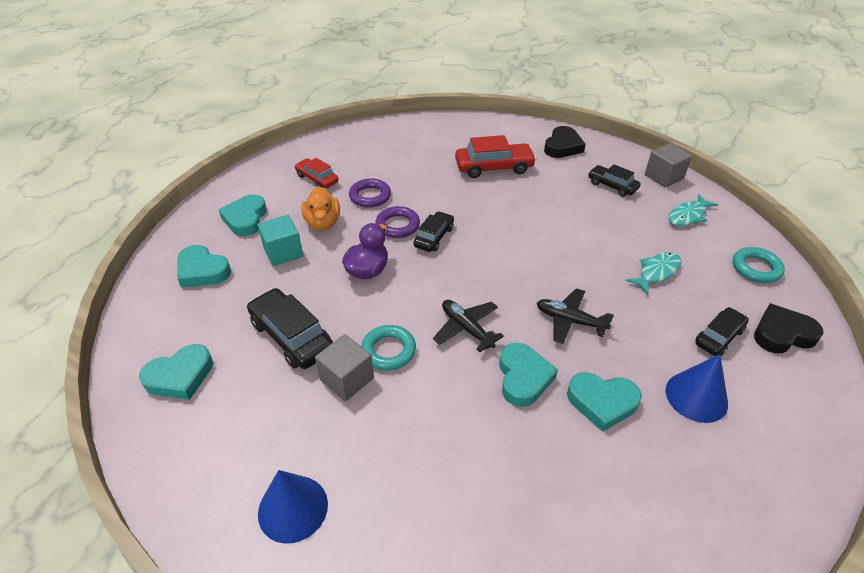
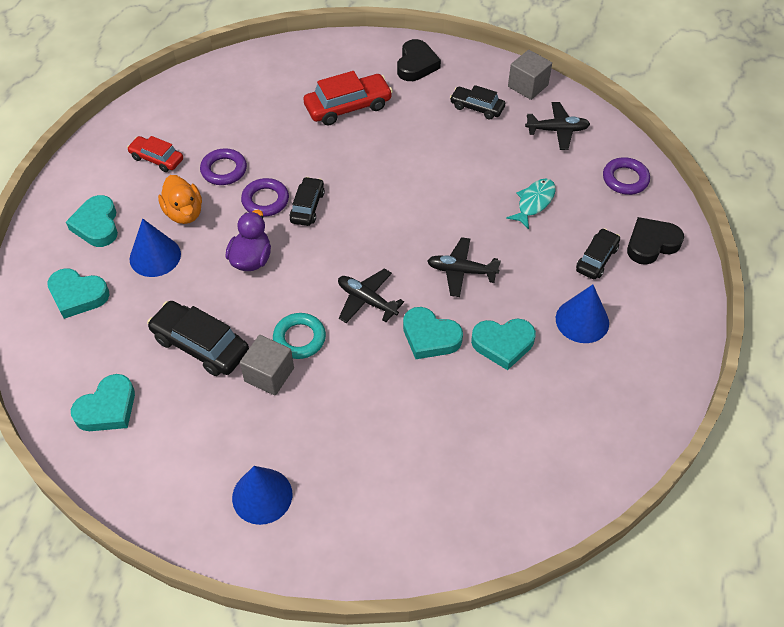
camera: 15 degrees left, 10 degrees up
(283, 252) = (155, 256): turquoise cube -> blue cone
(523, 378) = (430, 337): turquoise heart -> turquoise heart turned 135 degrees clockwise
(688, 215) = (557, 130): turquoise fish -> black plane
(756, 268) = (625, 179): turquoise ring -> purple ring

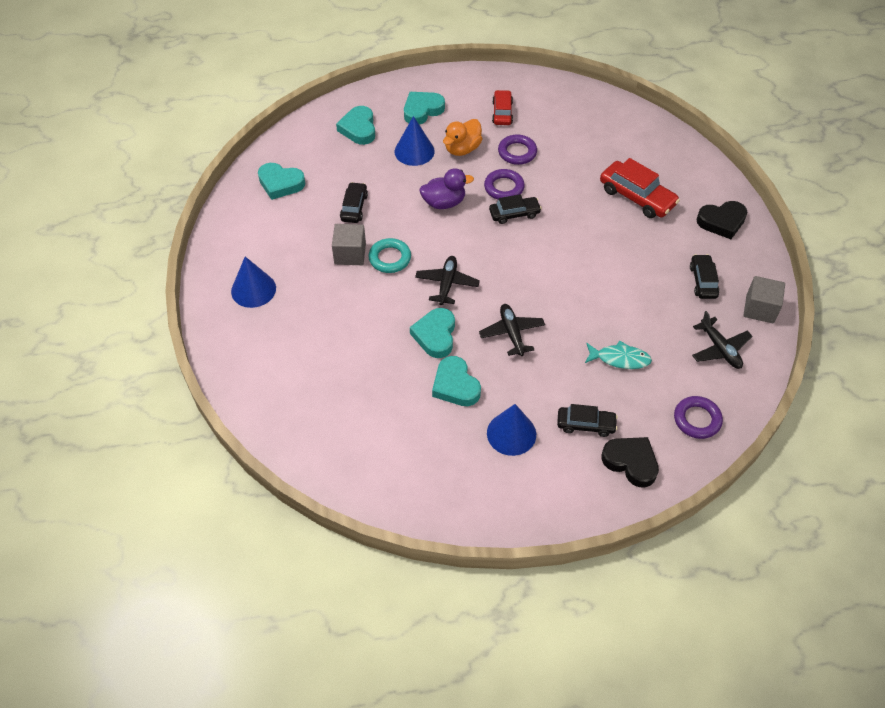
camera: 65 degrees right, 0 degrees up
(200, 345) = (354, 207): black car -> black car, size x0.62

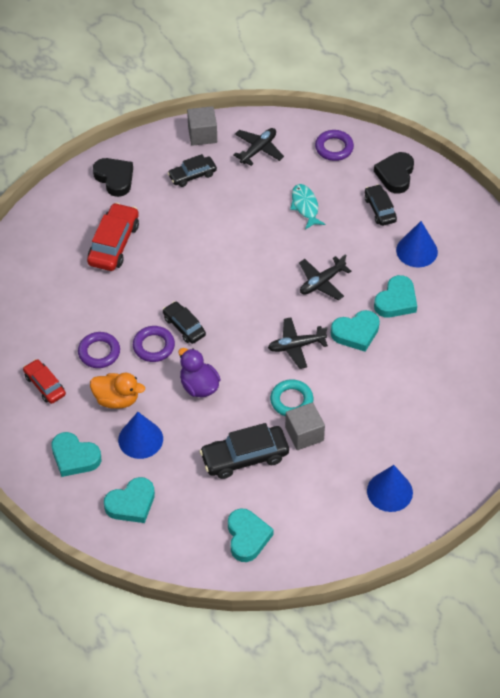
camera: 115 degrees left, 0 degrees up
(354, 207) = (244, 457): black car -> black car, size x1.60
(502, 112) = (45, 385): red car -> red car turned 75 degrees clockwise

